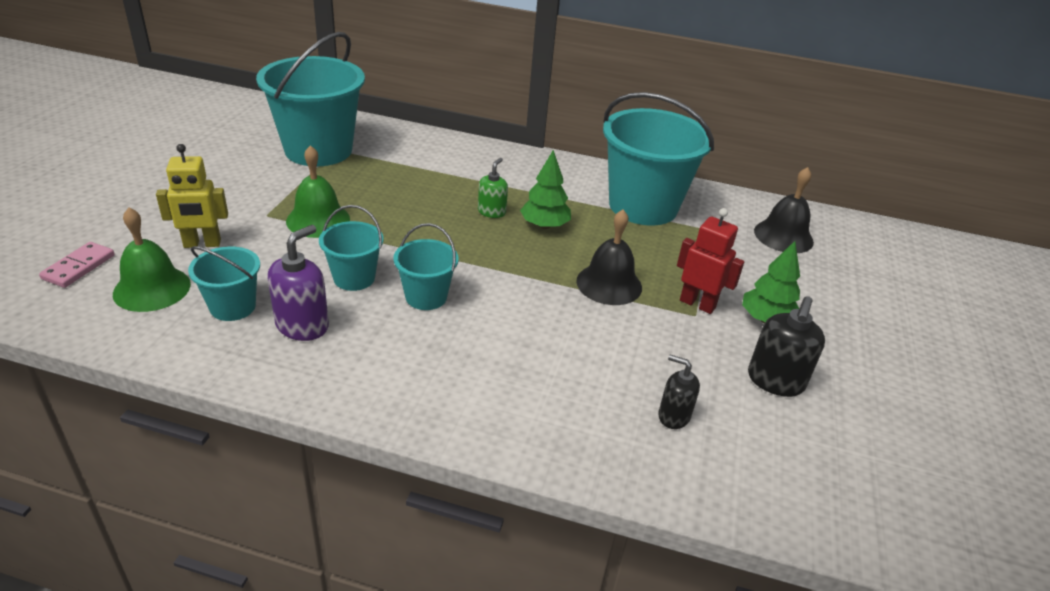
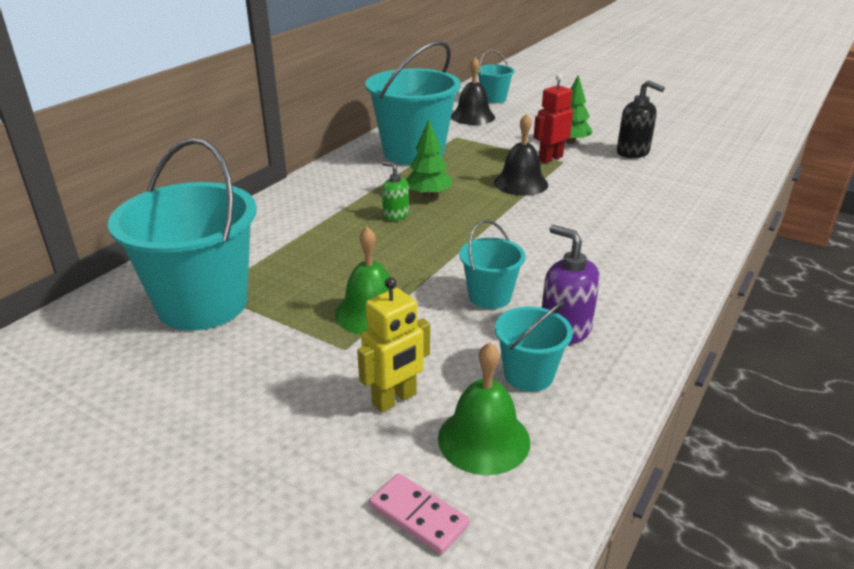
camera: 70 degrees left, 5 degrees down
(202, 244) = (395, 399): yellow robot -> yellow robot turned 45 degrees clockwise
(426, 297) = (526, 261): turquoise bucket -> turquoise bucket (493, 99)
(673, 416) = (670, 188): black soap dispenser -> none

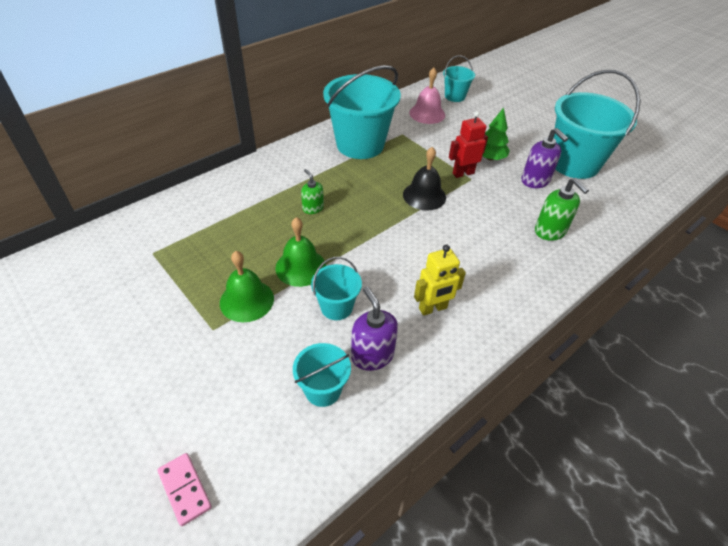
camera: 15 degrees right, 15 degrees up
(203, 304) = (142, 263): turquoise bucket -> turquoise bucket (574, 163)
(395, 399) = (221, 385): yellow robot -> yellow robot (433, 308)
(428, 195) = (347, 192): green tree -> none
(472, 116) = (427, 113): black bell -> pink bell
(483, 439) = (260, 438): green bell -> green bell (300, 267)
(633, 152) = (535, 181): black soap dispenser -> purple soap dispenser
(680, 189) = (550, 231): none -> green soap dispenser

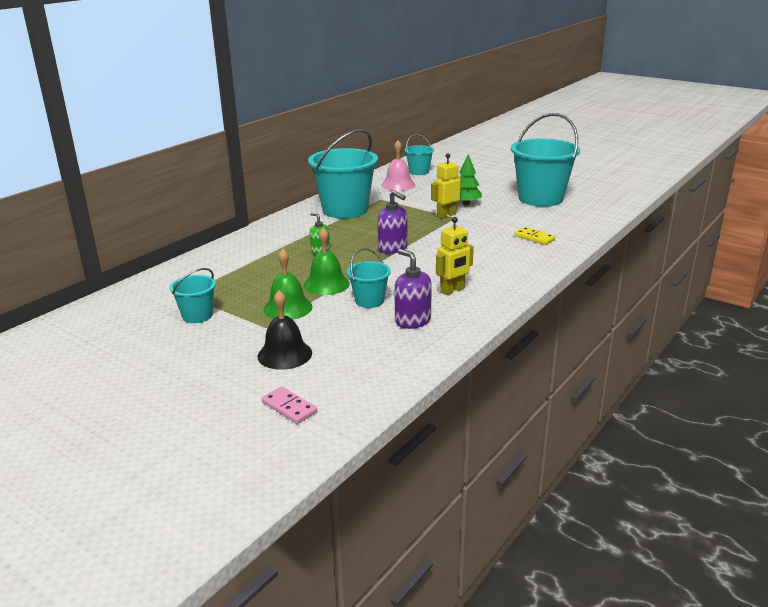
camera: 10 degrees left, 20 degrees down
(323, 390) = (379, 343): turquoise bucket -> turquoise bucket (197, 315)
(424, 196) = (417, 232): black bell -> black bell (284, 354)
(463, 173) = (446, 215): red robot -> yellow robot
(535, 181) = (511, 212): purple soap dispenser -> purple soap dispenser (393, 248)
(550, 231) = (534, 238): green soap dispenser -> yellow domino

